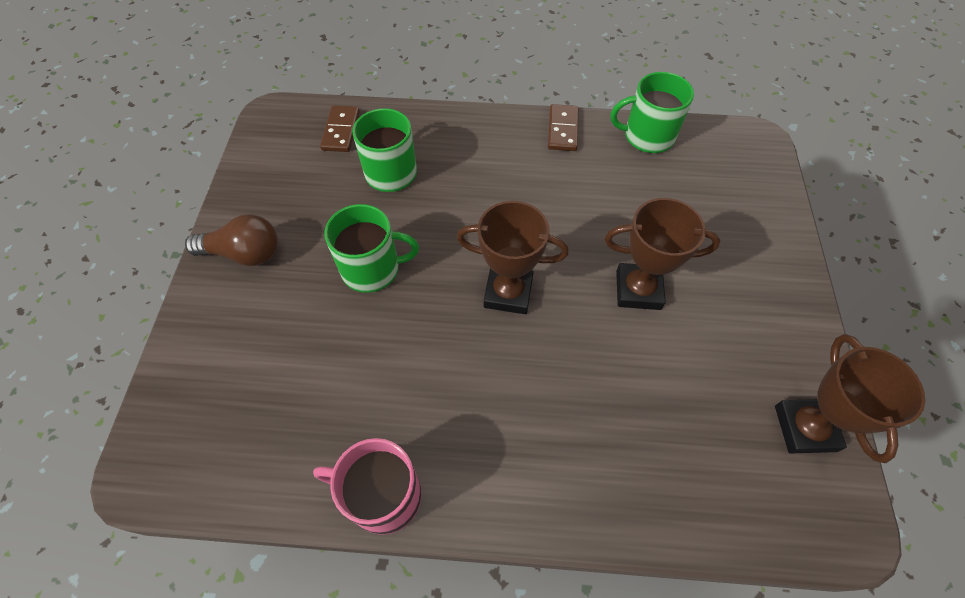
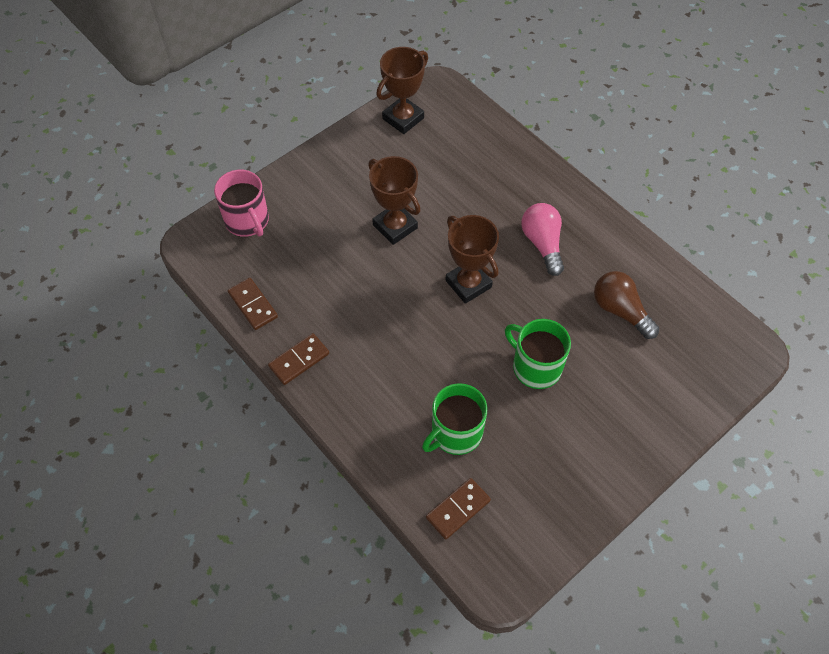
camera: 135 degrees left, 0 degrees up
(244, 253) = (613, 451): brown light bulb -> brown light bulb (620, 311)
(383, 495) = (630, 244): pink mug -> pink mug (247, 221)
(481, 402) = (542, 244): none -> pink light bulb
(647, 136) = (253, 305): green mug -> brown domino

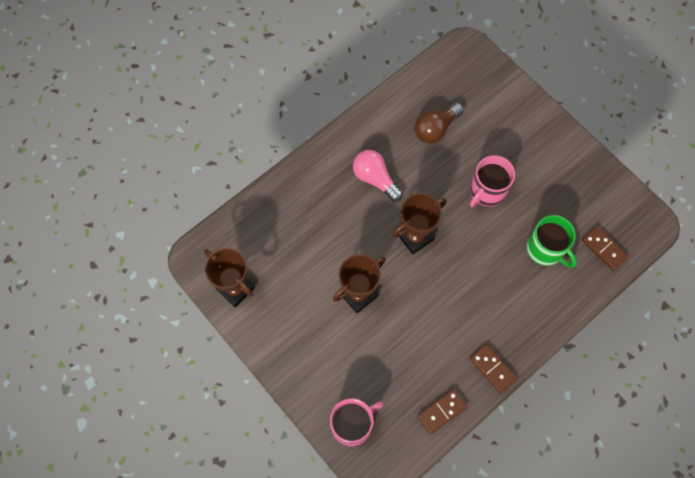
camera: 90 degrees left, 10 degrees up
(535, 366) = (487, 191): green mug -> pink mug
(542, 244) = (375, 179): pink light bulb -> pink light bulb turned 60 degrees clockwise

